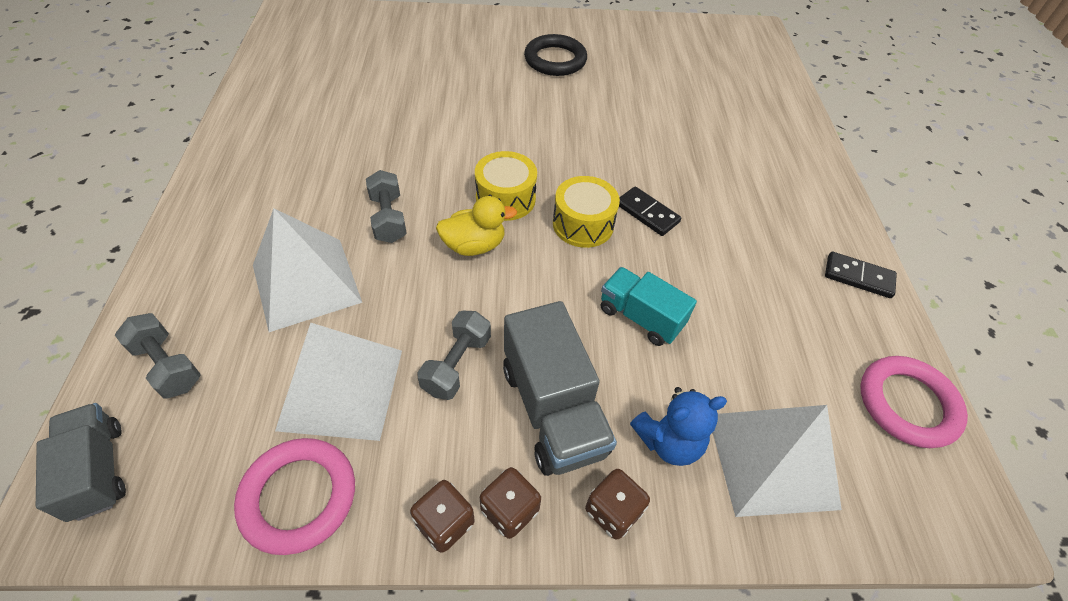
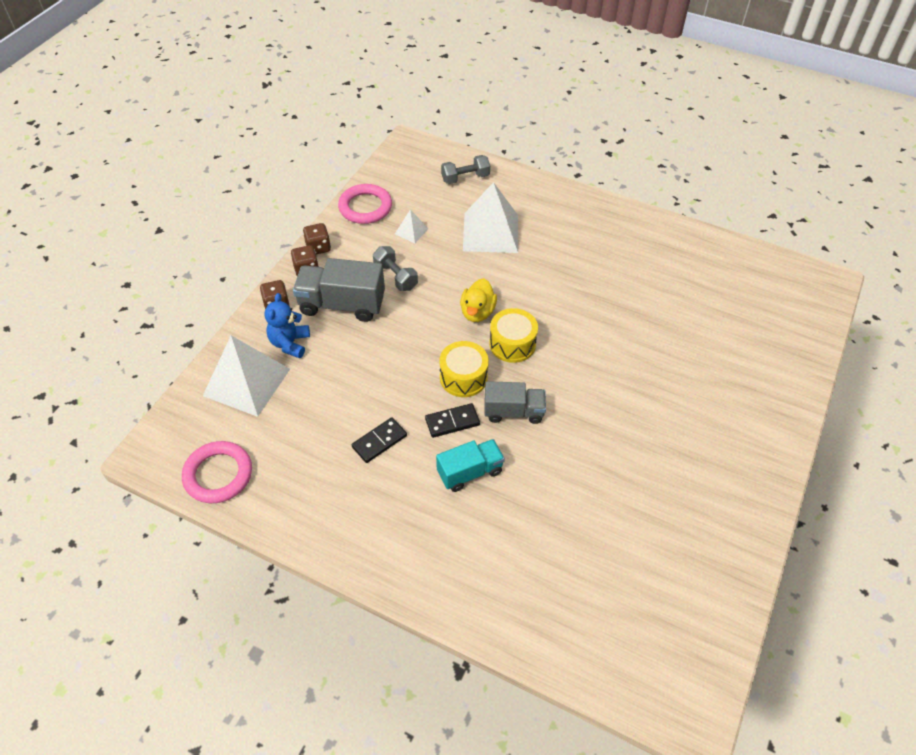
camera: 120 degrees right, 0 degrees up
(97, 470) = (421, 155): grey truck -> grey truck (513, 412)
(341, 388) = (411, 231): white pyramid -> white pyramid, size x0.45
(388, 218) = (525, 279): grey dumbbell -> none
(555, 60) = (687, 454): black ring -> none
(640, 317) = (370, 371): turquoise truck -> turquoise truck (470, 472)
(858, 277) = (313, 525): black domino -> black domino (379, 441)

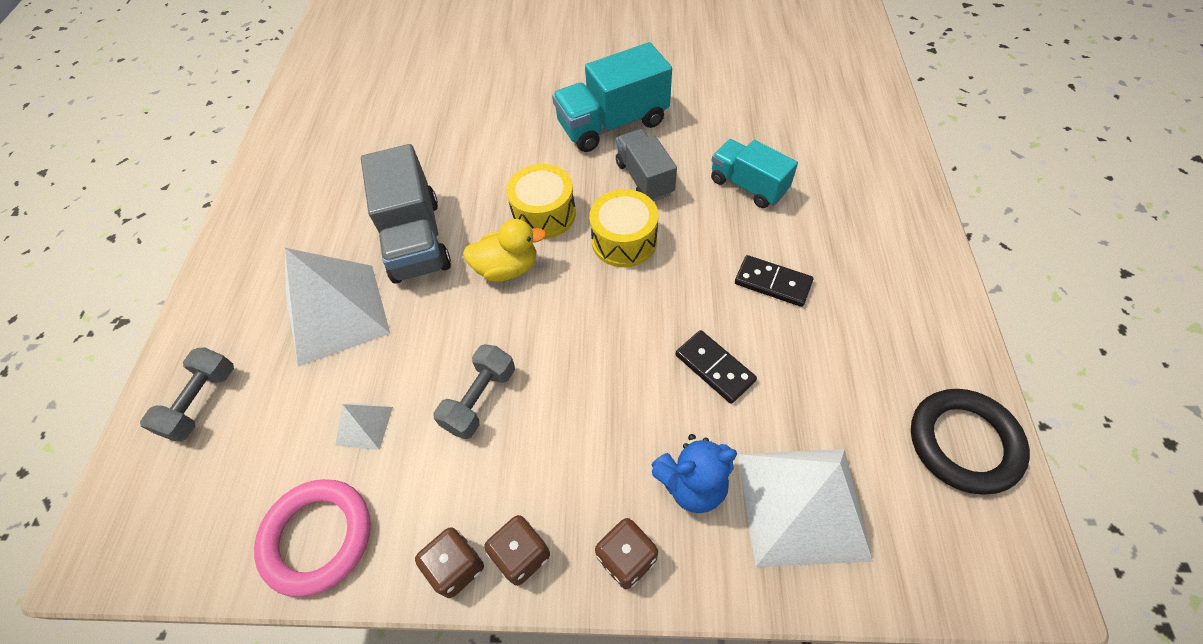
camera: 110 degrees left, 5 degrees up
(218, 474) = (963, 443): pink ring -> black ring
(342, 305) = (574, 448): grey truck -> grey truck (416, 239)
(452, 422) = (695, 225): black domino -> black domino (714, 368)
(465, 178) = (202, 402): grey dumbbell -> grey dumbbell turned 60 degrees clockwise
(584, 416) = (613, 124): none -> turquoise truck

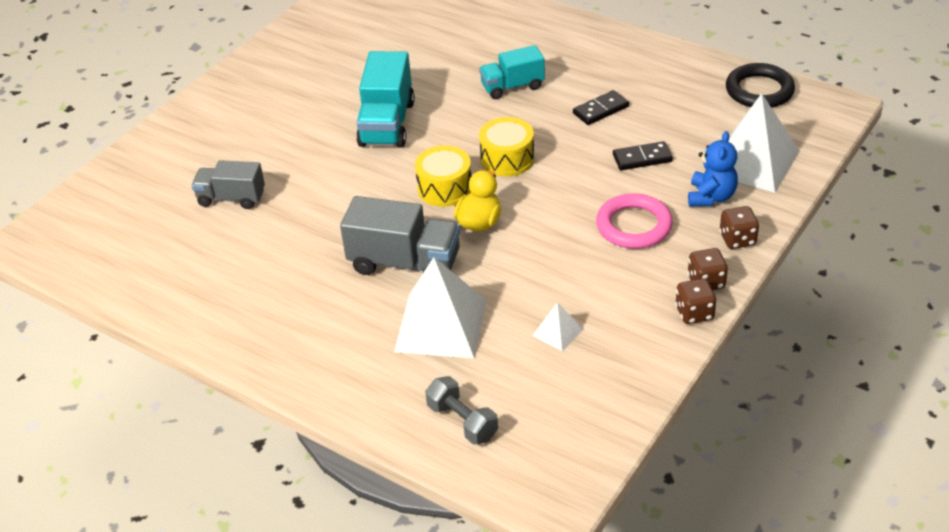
camera: 60 degrees left, 15 degrees down
(318, 537) = (628, 375): pink ring -> pink ring (634, 226)
(480, 399) = (582, 269): grey dumbbell -> none
(644, 178) = (459, 129): grey truck -> grey truck (231, 198)

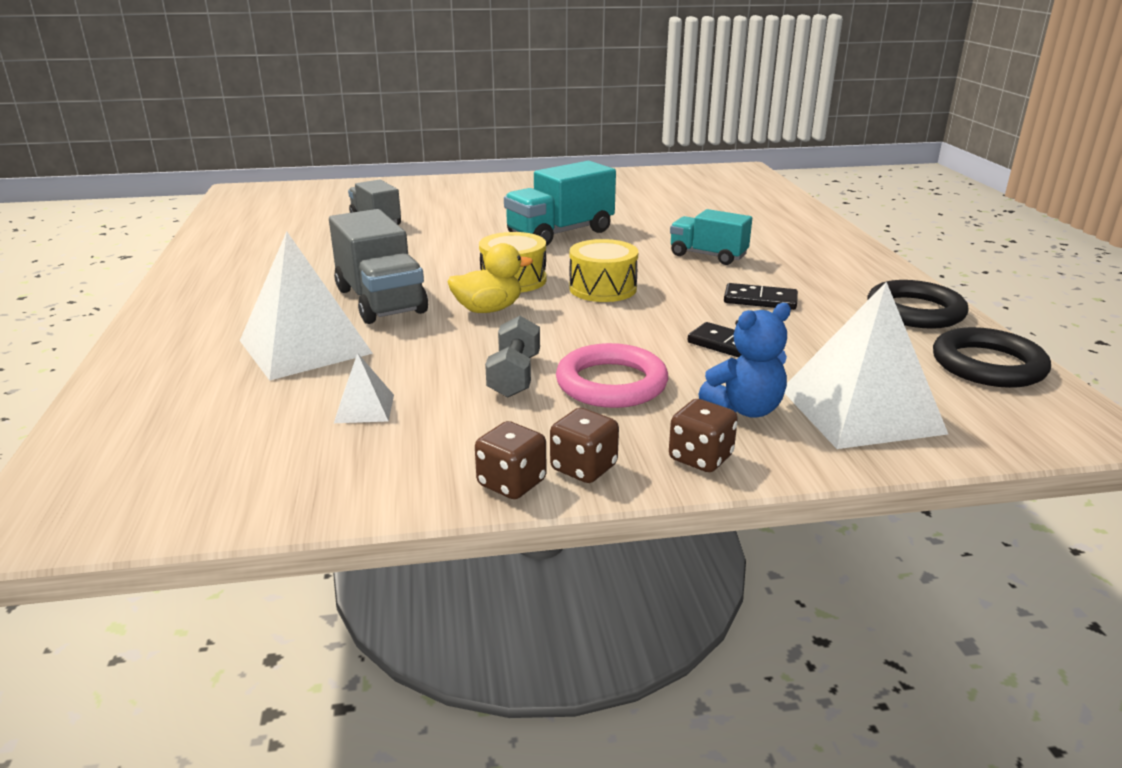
camera: 45 degrees right, 15 degrees down
(462, 421) = (154, 411): grey dumbbell -> grey dumbbell (514, 376)
(681, 68) = (915, 311): none -> black ring

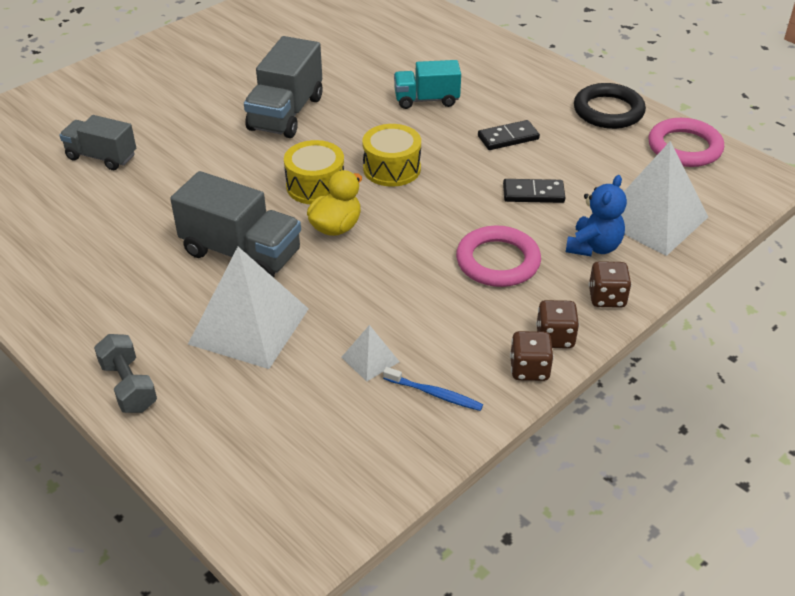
camera: 35 degrees left, 15 degrees up
(379, 460) = (434, 394): none -> blue toothbrush
(514, 376) = (431, 283): grey dumbbell -> grey dumbbell (129, 386)
(560, 233) = (286, 113): turquoise truck -> grey truck
(988, 365) = (684, 147): black ring -> pink ring

